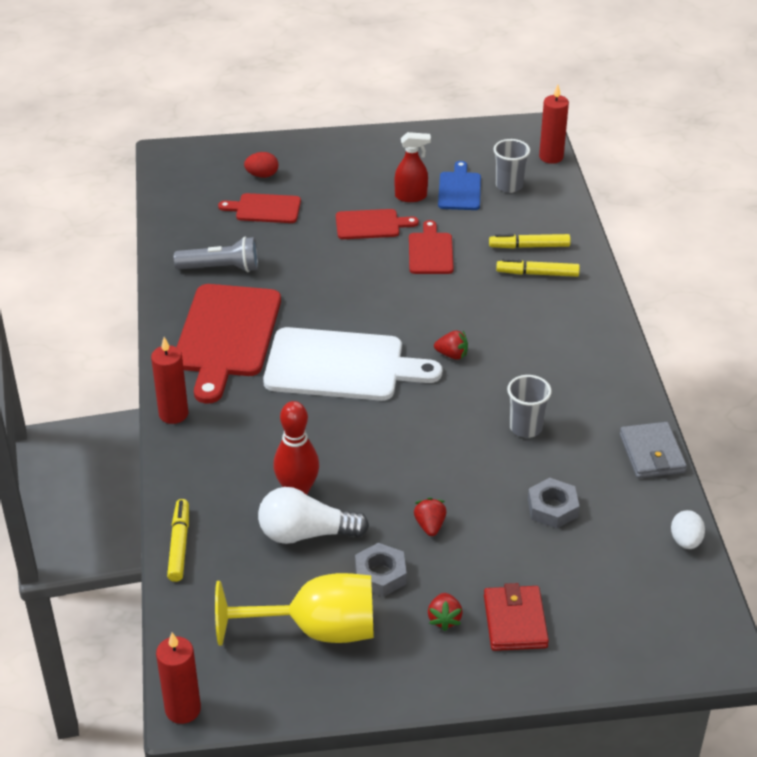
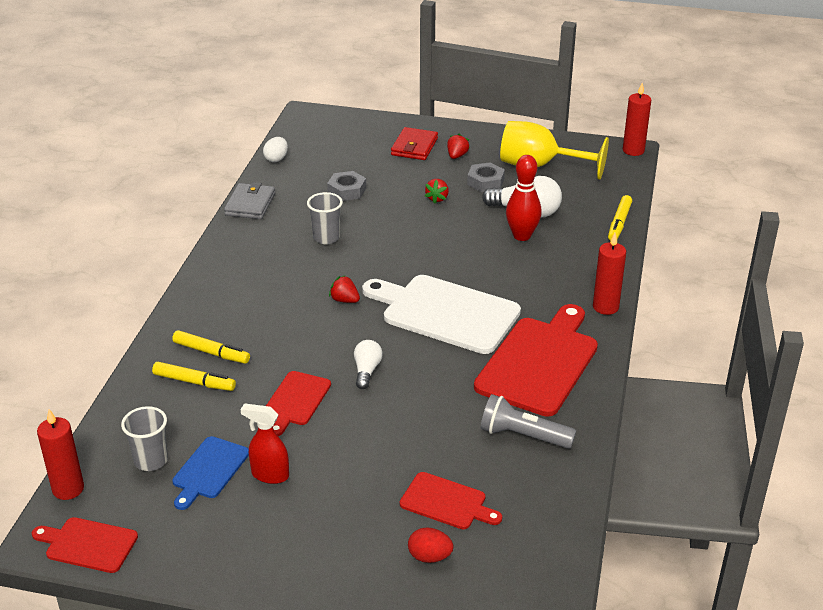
camera: 160 degrees left, 5 degrees down
(371, 225) = (337, 449): red cutting board -> red cutting board (88, 544)
(385, 290) = (367, 371): none -> white light bulb

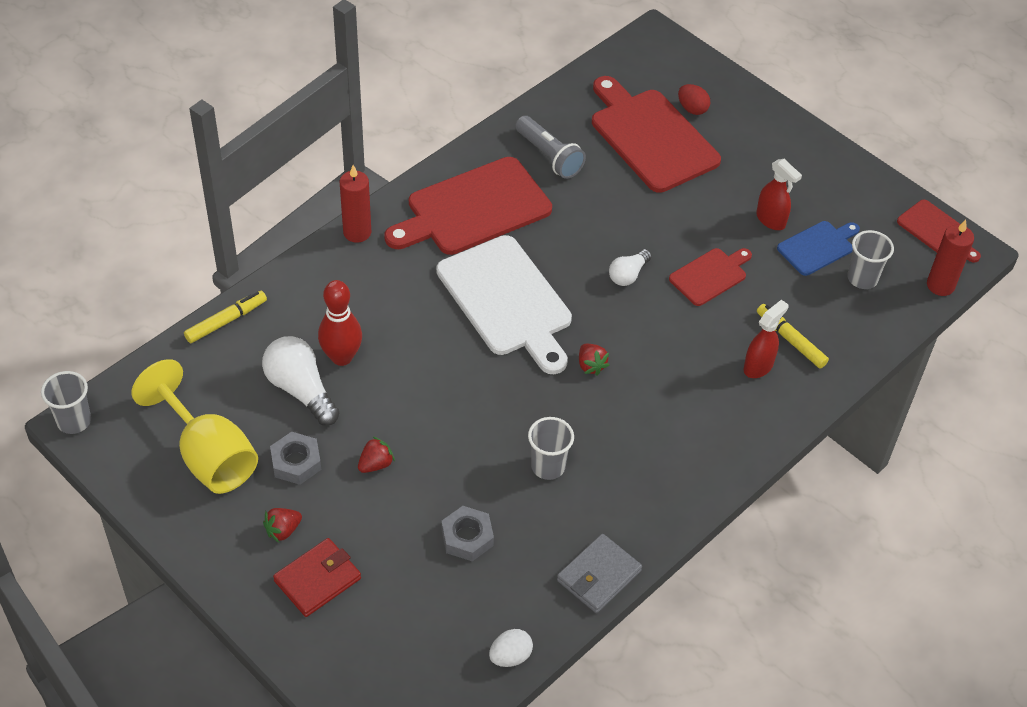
camera: 150 degrees left, 15 degrees up
(211, 352) = (758, 366): yellow marker -> red spray bottle
(446, 502) = (651, 137): red cutting board -> red cutting board, size x1.90
(633, 150) = (74, 421): red candle -> grey cup

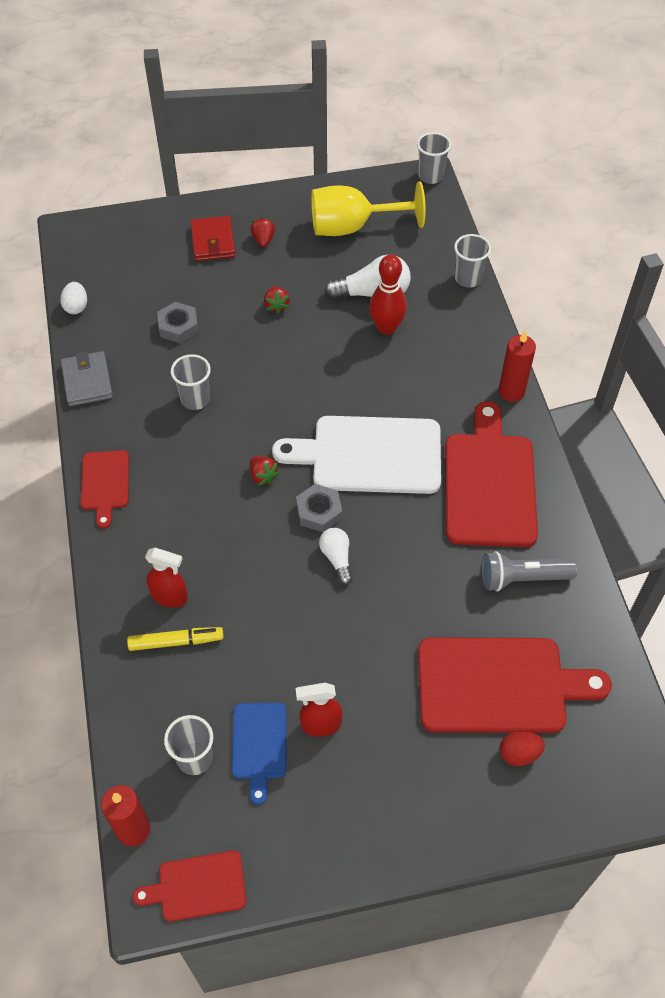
camera: 125 degrees right, 5 degrees up
(226, 321) = (468, 278): yellow marker -> grey cup
(296, 462) = (312, 267): grey nut -> grey nut (319, 511)
(591, 365) = (263, 476): red strawberry -> red strawberry turned 135 degrees counterclockwise
(710, 275) = (291, 624): red cutting board -> red cutting board (105, 484)
(758, 366) = (170, 597): red spray bottle -> red spray bottle turned 60 degrees counterclockwise

